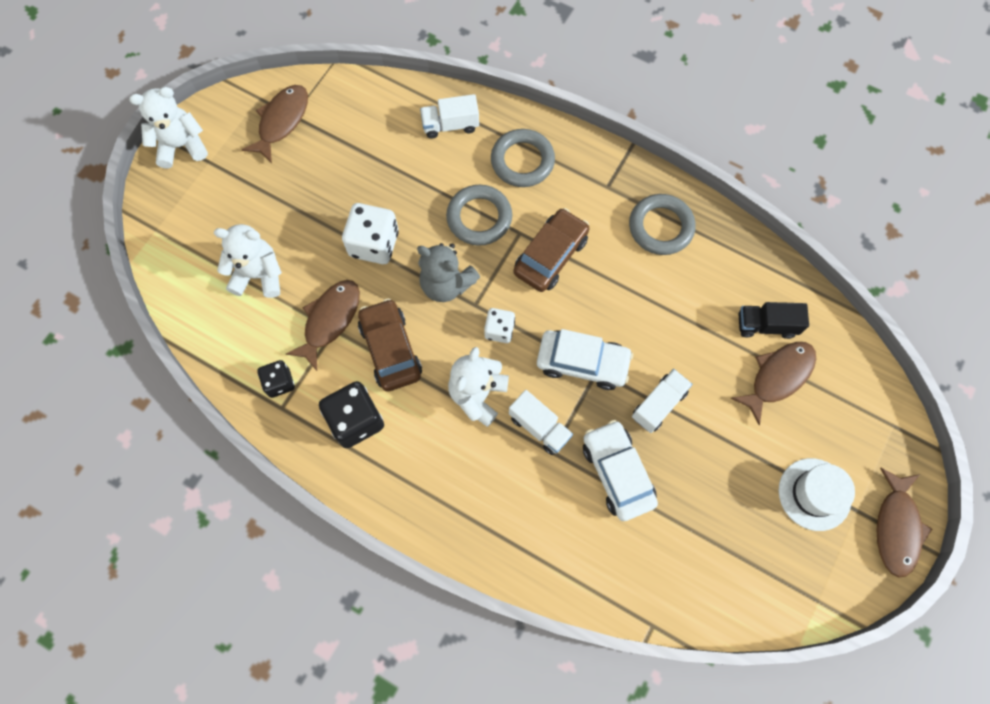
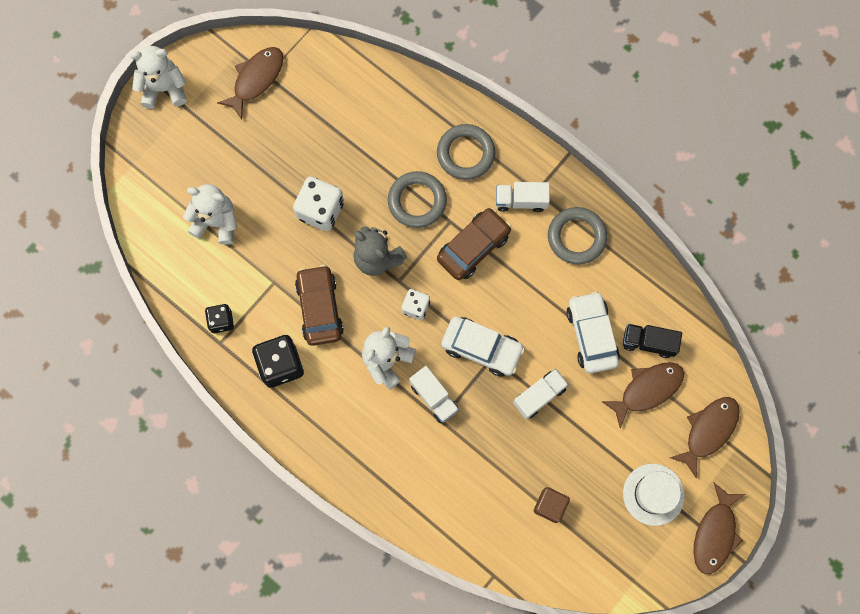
camera: 10 degrees right, 5 degrees up
(330, 320) = (272, 273): brown fish -> brown fish (708, 431)
(450, 125) = (407, 108): white truck -> white truck (521, 200)
(617, 472) = (491, 447): white car -> white car (591, 335)
(699, 529) = (550, 505): none -> brown cube

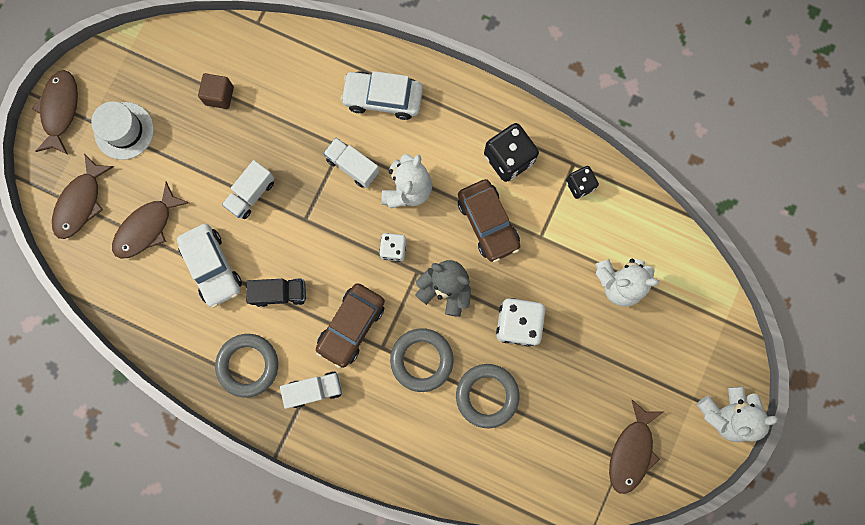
camera: 165 degrees right, 5 degrees up
(465, 154) = (384, 426): grey ring -> grey ring (487, 395)
(481, 348) = (318, 225): white car -> white car (383, 98)
(648, 342) = (154, 274): black truck -> black truck (279, 293)

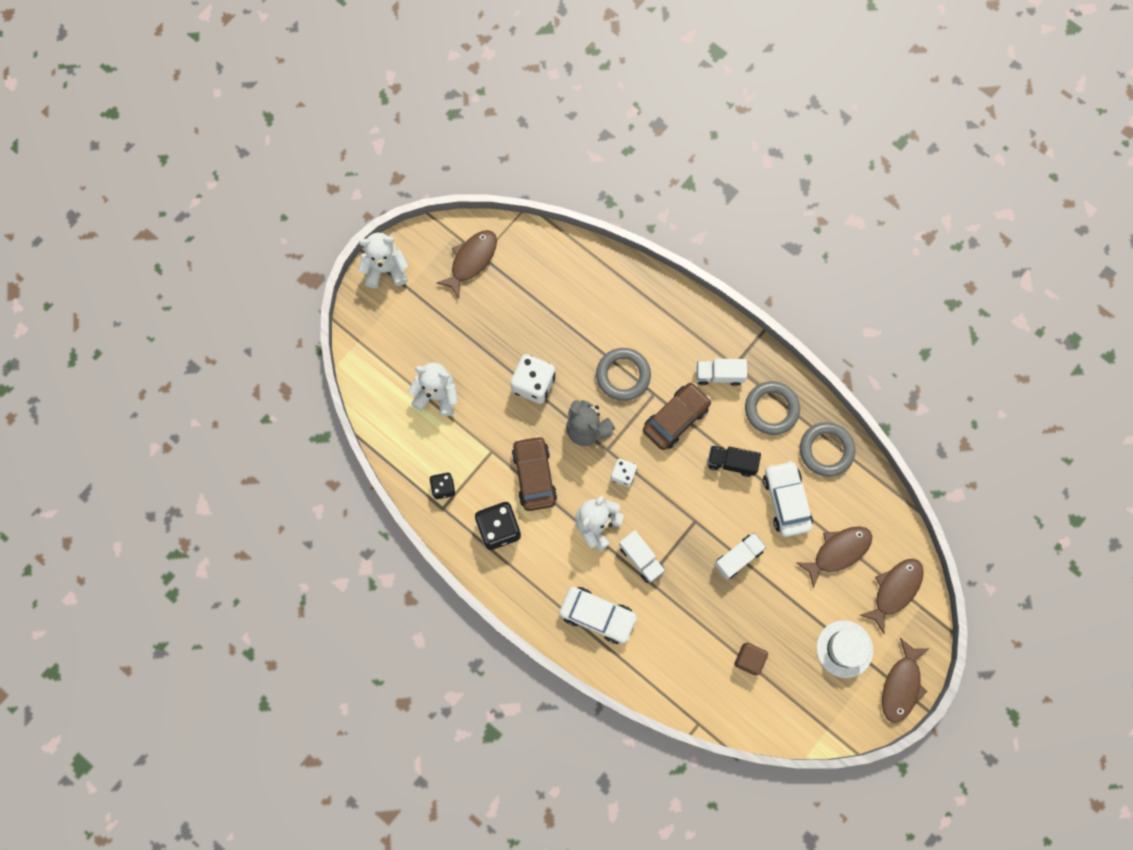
camera: 165 degrees left, 5 degrees down
(487, 395) = (576, 333): grey ring -> grey ring (826, 450)

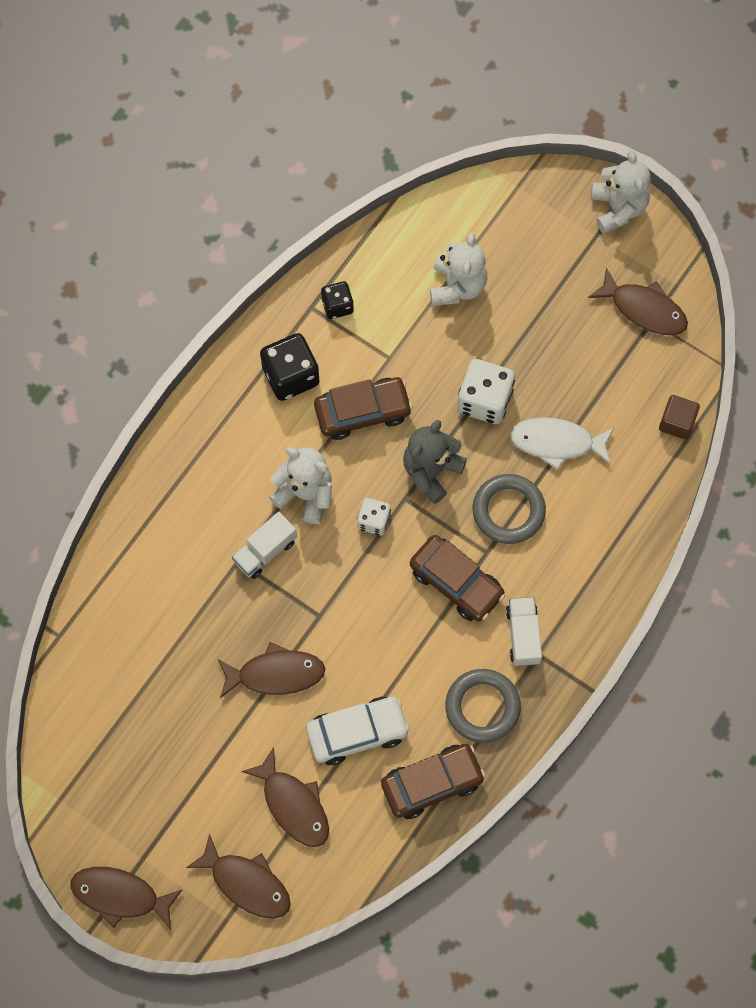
camera: 85 degrees right, 5 degrees down
(572, 335) = (556, 442): none -> white fish
(597, 616) = (188, 503): white car -> none
(731, 462) = (403, 658): black truck -> none
(738, 557) = (276, 674): white truck -> brown fish
(749, 659) = (144, 695): brown cube -> brown cube (677, 422)
(826, 450) = (432, 783): grey ring -> brown car
(844, 649) = (164, 818): white hat -> none

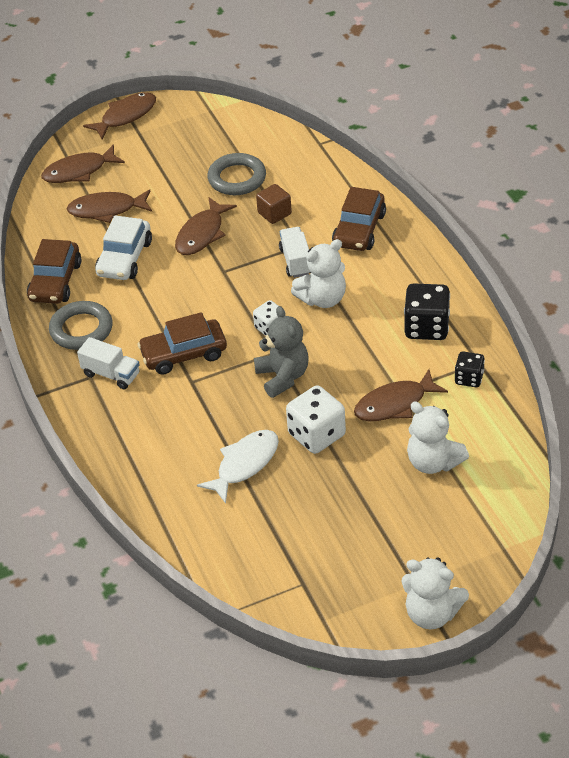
camera: 125 degrees right, 25 degrees down
(362, 412) = (364, 357): brown car -> brown car (359, 229)
(508, 511) = (213, 408): grey ring -> grey ring (237, 178)
(644, 309) = (318, 583): brown fish -> brown fish (394, 404)
(677, 422) = (197, 554): brown cube -> brown cube (274, 213)

